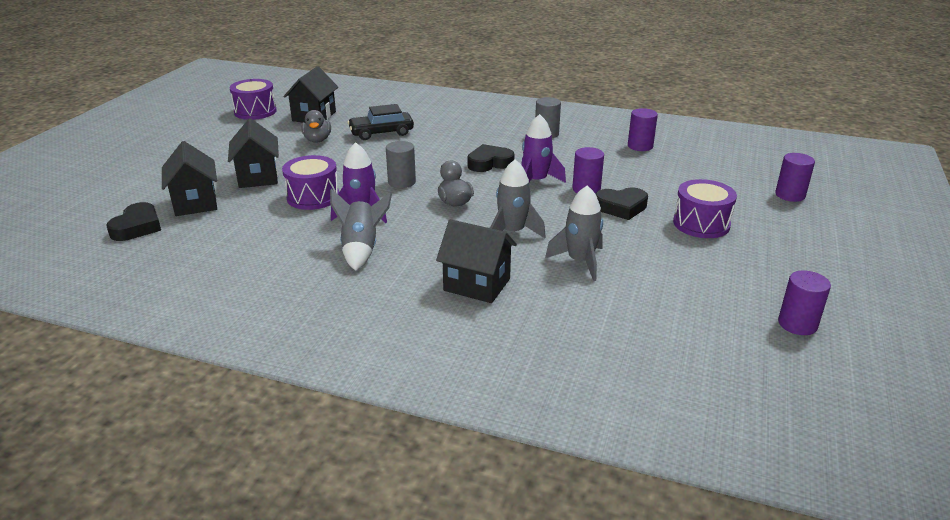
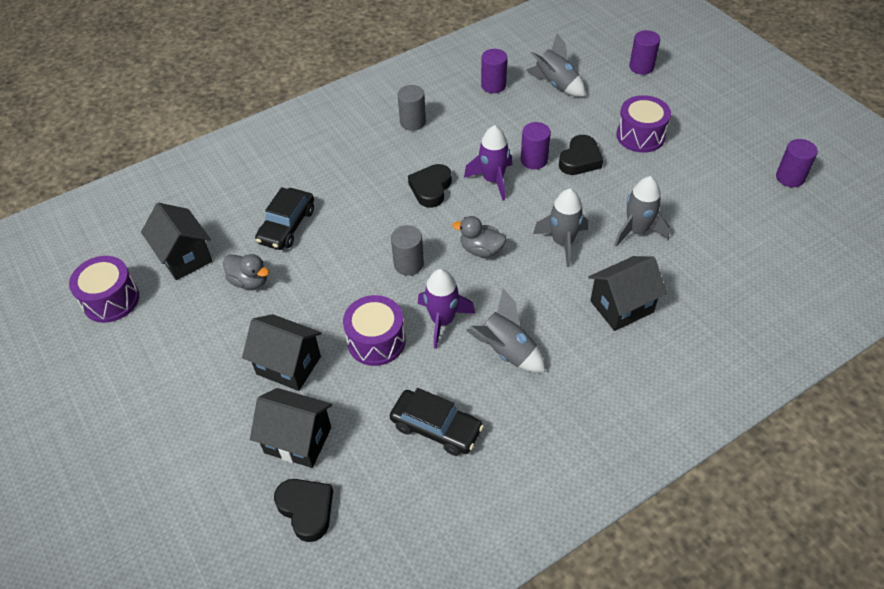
camera: 50 degrees left, 20 degrees up
(253, 247) = (436, 428): none -> black car
(690, 168) = (556, 84): none -> grey rocket

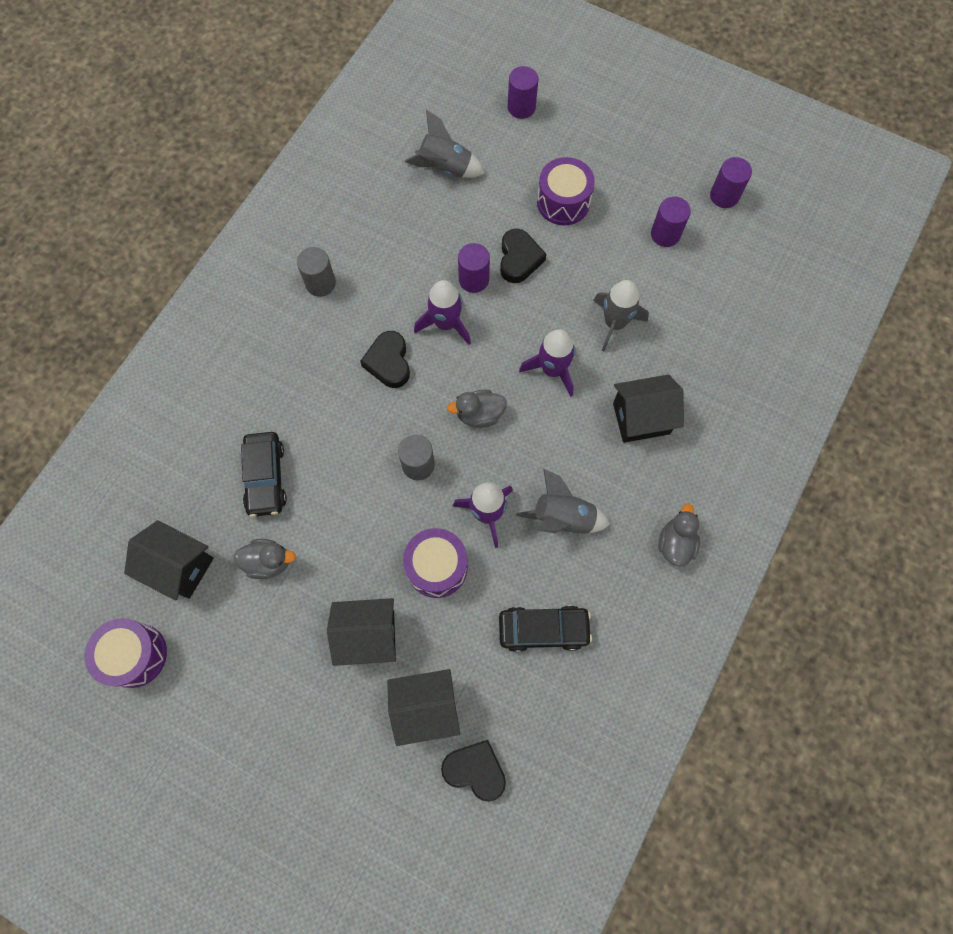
camera: 30 degrees left, 20 degrees up
(493, 85) = (380, 196): purple cylinder -> purple cylinder (665, 234)
(562, 242) = (552, 369): grey rocket -> purple rocket
(598, 414) = (675, 543): none -> grey duck
(621, 306) = (641, 418): black house -> black house turned 45 degrees clockwise

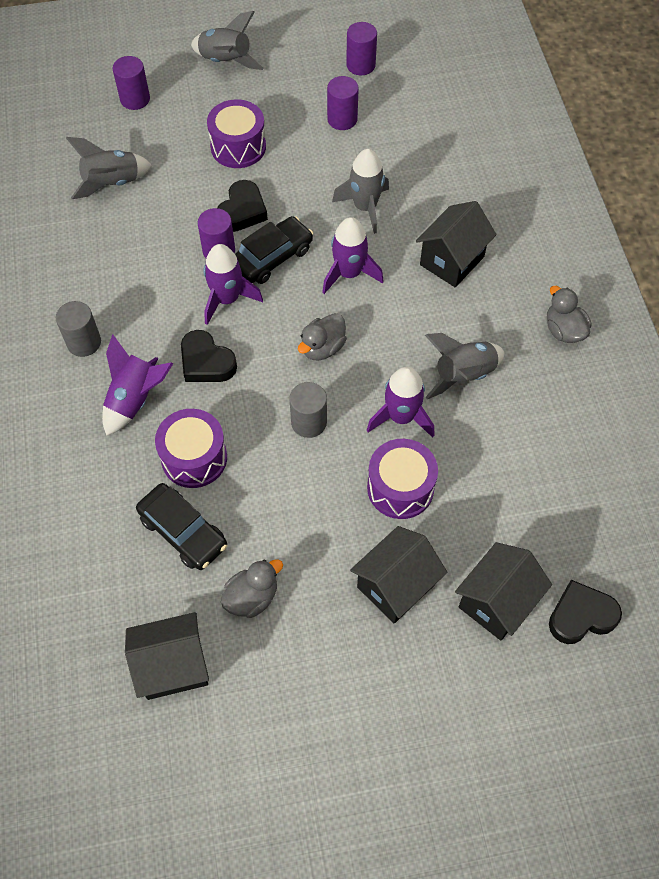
camera: 40 degrees left, 10 degrees down
(135, 655) = (201, 775): purple drum -> purple drum (194, 458)
(317, 354) = (135, 399): none -> purple rocket
(519, 259) = (242, 211): black heart -> black heart turned 60 degrees clockwise
(543, 629) = (529, 468): black car -> black car (272, 257)
(618, 120) = (225, 61): none -> grey rocket

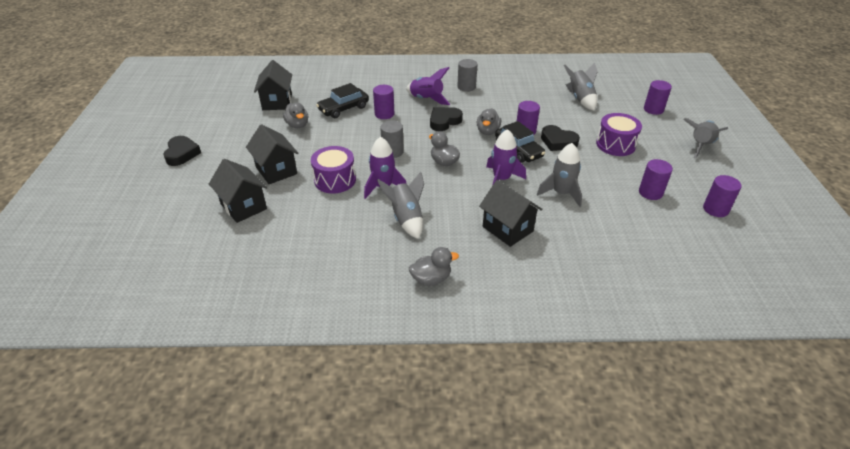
camera: 100 degrees right, 20 degrees down
(194, 458) = (384, 114): purple drum -> purple cylinder
(227, 299) = (487, 131): purple rocket -> grey duck
(581, 616) = (212, 240): black heart -> black heart (182, 154)

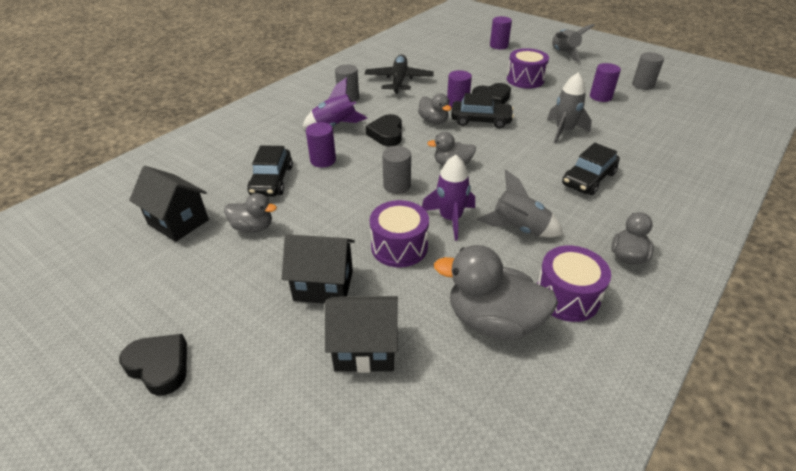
camera: 50 degrees left, 0 degrees up
(306, 242) = (493, 321): none -> grey duck
(358, 264) = (567, 296): none -> purple drum
(501, 179) = (514, 148): purple rocket -> none
(507, 229) = (588, 179): black house -> black car
(520, 93) = (399, 80): none -> black plane
(580, 99) = (445, 62): grey rocket -> none
(715, 209) = (642, 85): purple cylinder -> grey cylinder

